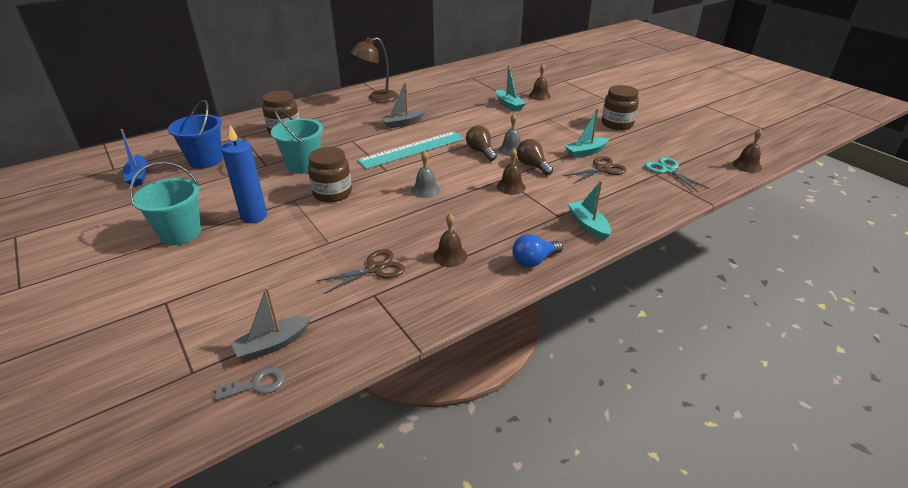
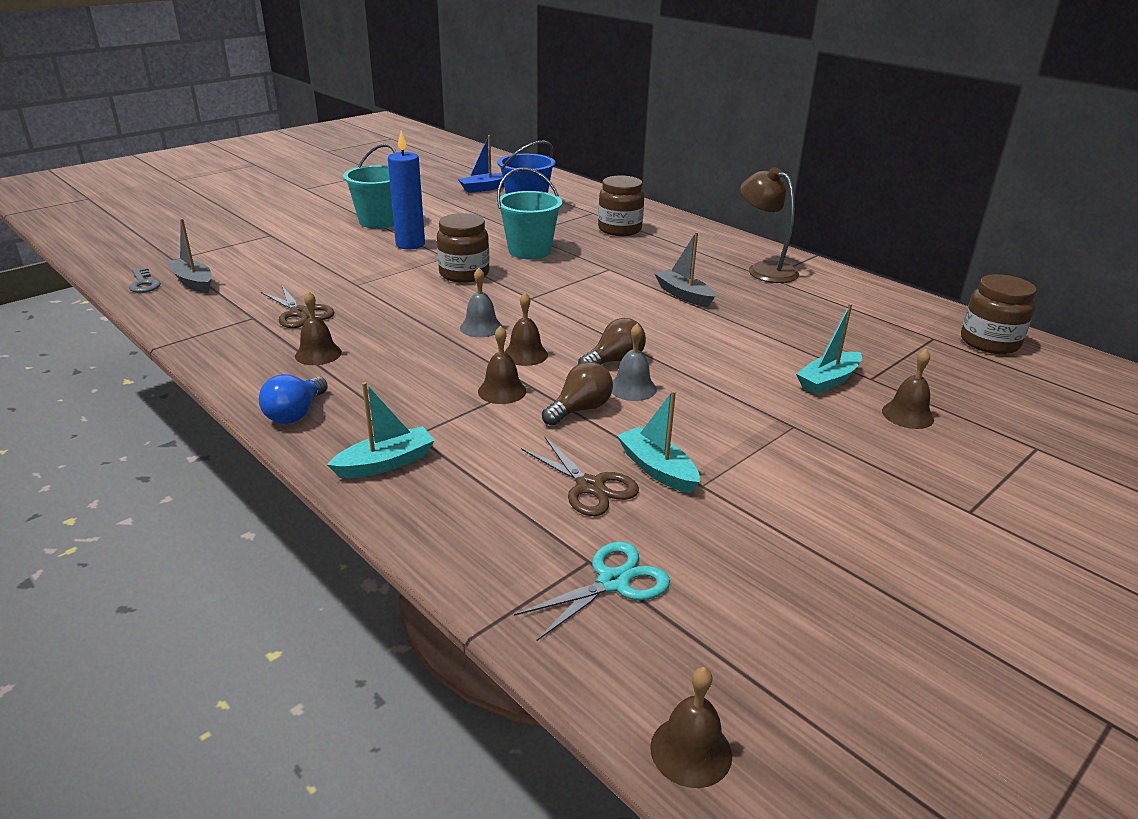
camera: 80 degrees right, 5 degrees down
(412, 149) = (598, 309): turquoise ruler -> none
(467, 177) = (525, 354): none -> brown bell
(534, 261) = (295, 413): blue light bulb -> blue light bulb turned 120 degrees counterclockwise
(617, 124) = (827, 519): brown jar -> brown jar (989, 342)

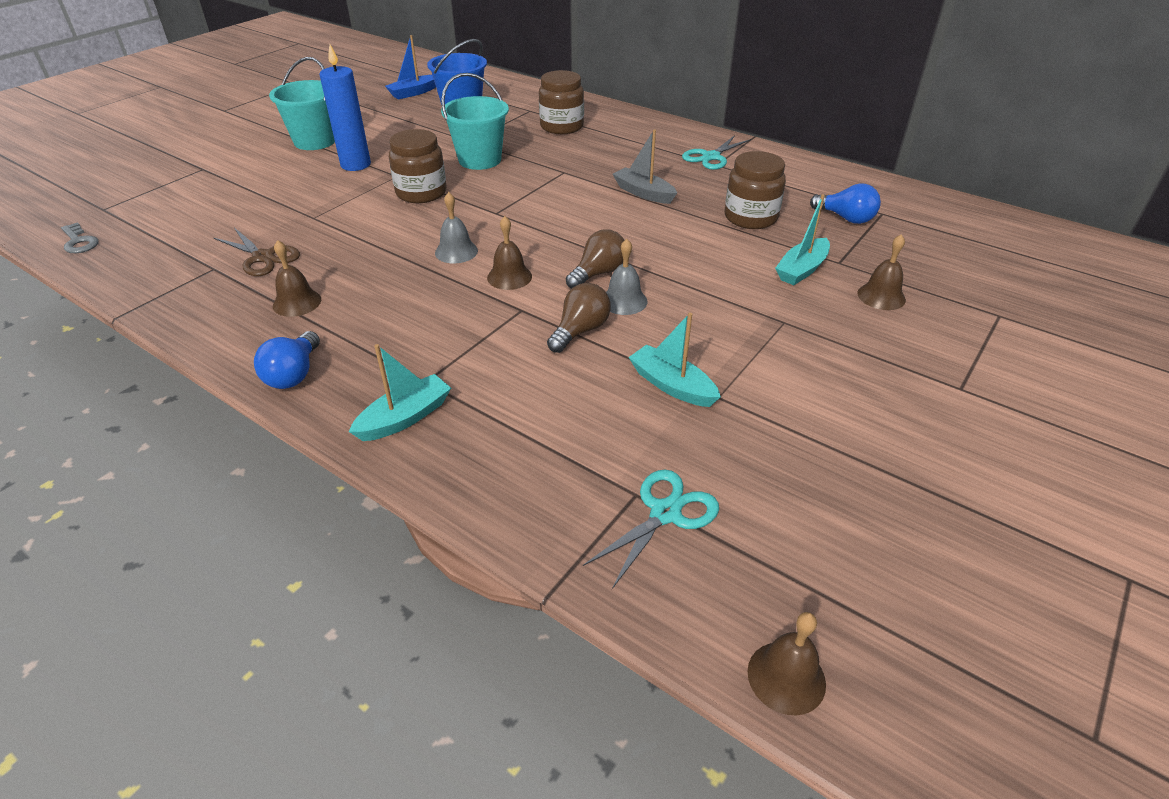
camera: 10 degrees left, 10 degrees up
(193, 282) = (135, 234): grey boat -> none
(502, 391) = (498, 320): brown bell -> none
(590, 486) = (614, 414): brown scissors -> none
(764, 269) = (711, 157): brown lamp -> turquoise scissors
(891, 339) = (846, 218): none -> blue light bulb
(989, 342) = (931, 212): brown jar -> brown jar (750, 217)

